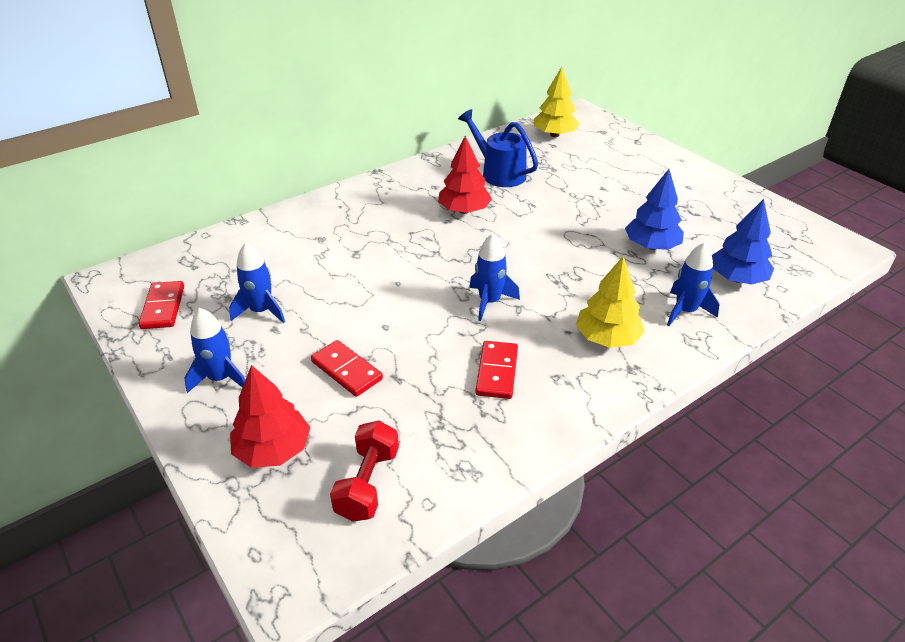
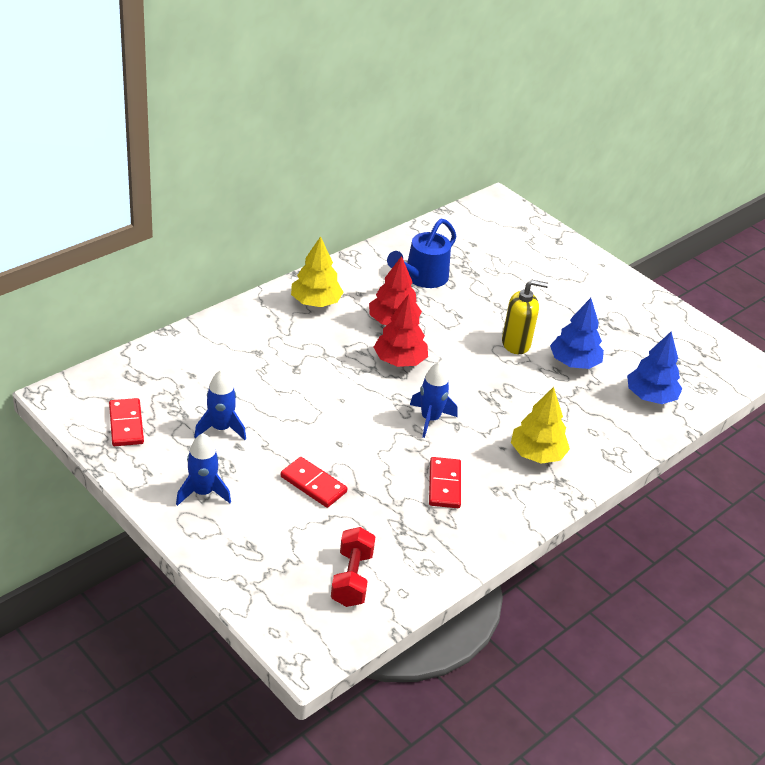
camera: 10 degrees left, 0 degrees up
(273, 450) = (267, 553): red tree -> red tree (400, 360)
(498, 173) = (422, 278): blue watering can -> blue watering can turned 90 degrees counterclockwise
(554, 135) = (474, 231): yellow tree -> yellow tree (316, 302)
(590, 229) = (516, 344): none -> yellow soap dispenser
(685, 311) = (604, 428): blue rocket -> none

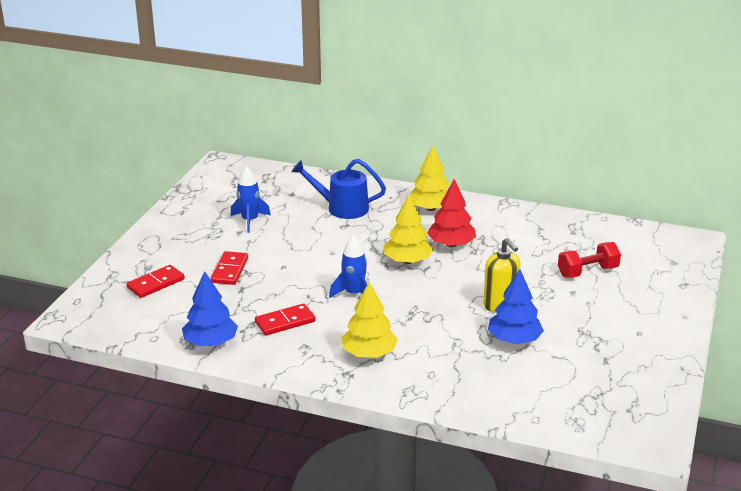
camera: 65 degrees right, 10 degrees down
(126, 424) = (218, 191): red domino -> red domino (156, 284)
(203, 492) = (181, 235): blue rocket -> none
(351, 578) = (150, 313): red dumbbell -> red dumbbell (587, 272)
(400, 360) = (407, 261): red tree -> yellow tree
(422, 278) = (525, 239): blue watering can -> blue watering can (341, 208)
(650, 396) = (520, 393): blue tree -> blue tree (210, 342)

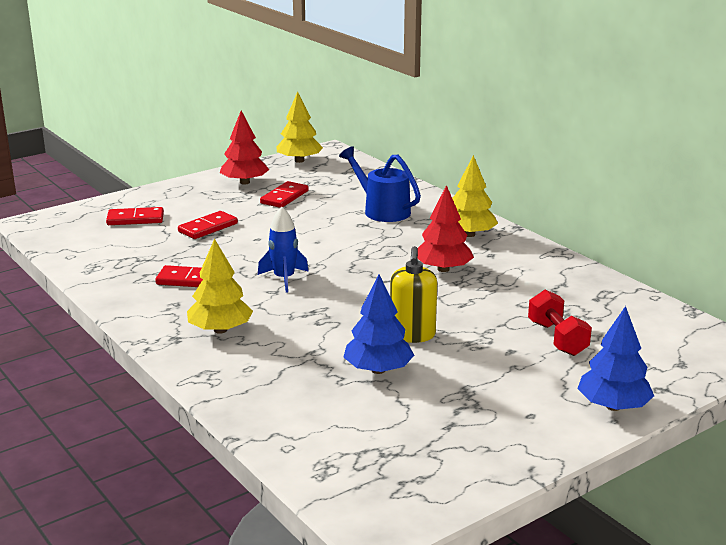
camera: 35 degrees right, 5 degrees down
(196, 217) = (245, 182): none -> red tree
(210, 342) = (106, 274): blue tree -> blue tree (613, 406)
(249, 221) = (284, 197): blue rocket -> red domino
(407, 261) = (377, 269): yellow tree -> yellow tree (299, 160)
(587, 272) = (557, 338): red dumbbell -> red dumbbell turned 60 degrees clockwise

